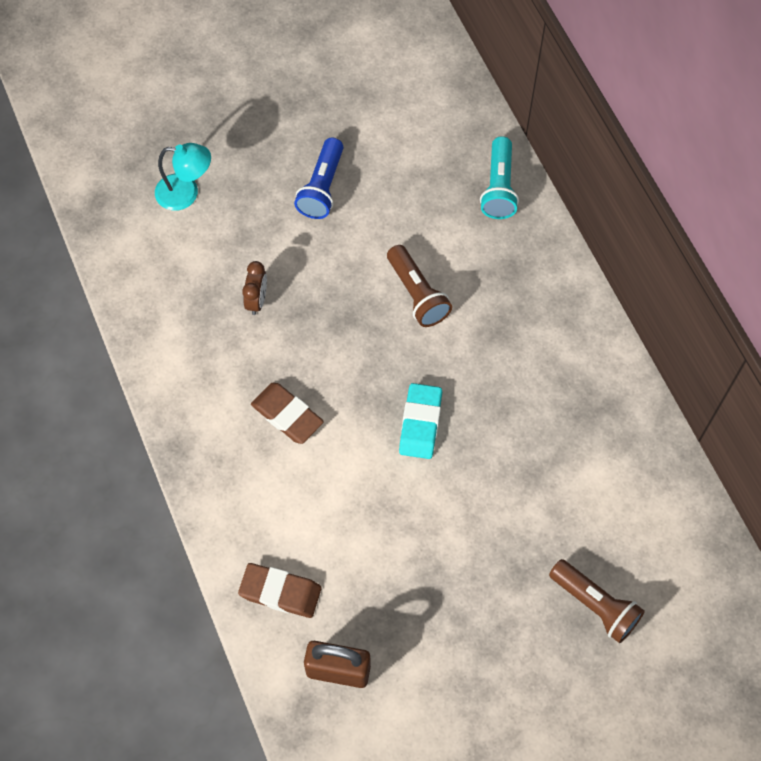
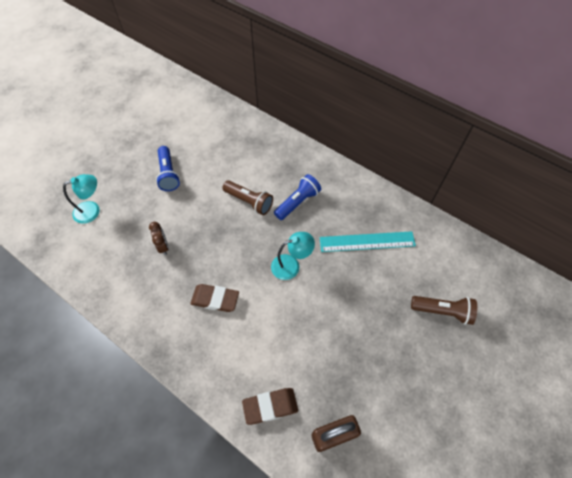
camera: 30 degrees left, 5 degrees down
(420, 423) = (291, 265): turquoise eraser -> turquoise lamp
(489, 332) = (297, 202): none -> blue flashlight
(499, 187) = (259, 135): turquoise flashlight -> none
(555, 448) = (367, 242): none -> turquoise ruler

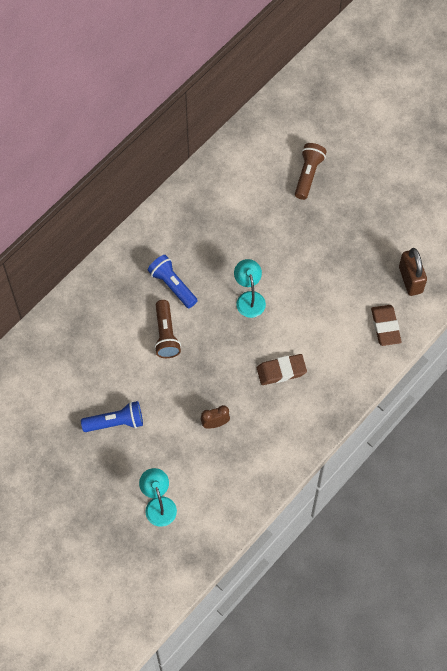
camera: 85 degrees left, 5 degrees up
(215, 299) = (281, 371): brown eraser -> brown eraser turned 60 degrees clockwise
(249, 202) = (166, 335): brown flashlight -> brown flashlight turned 135 degrees clockwise
(367, 242) = (228, 225): turquoise ruler -> none

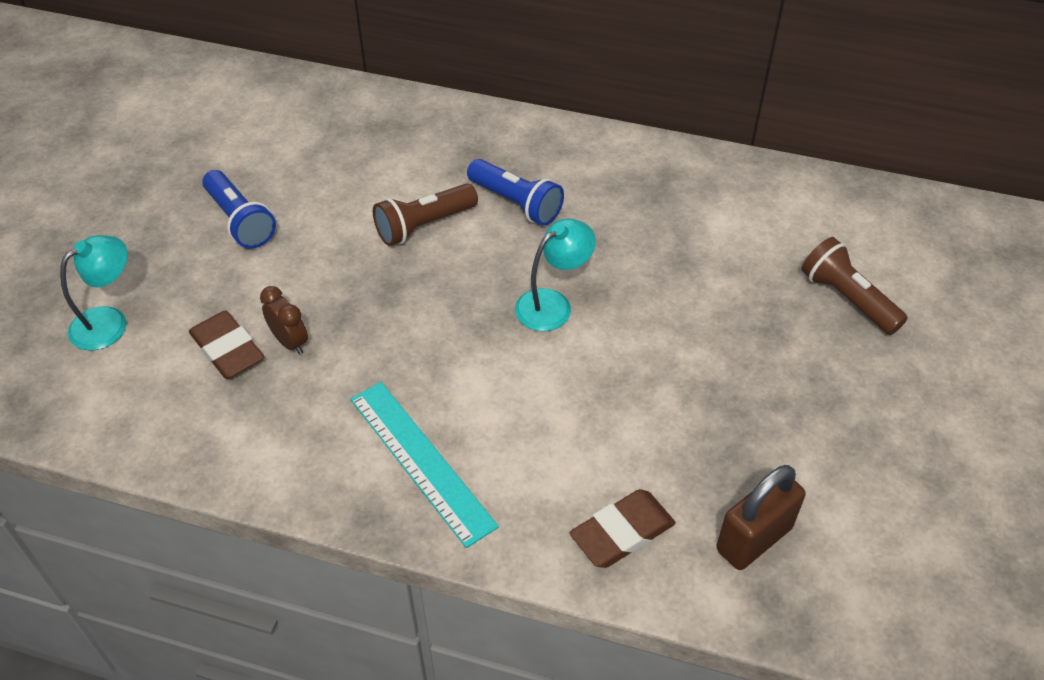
camera: 65 degrees right, 15 degrees down
(172, 285) = (516, 203): blue flashlight -> blue flashlight turned 105 degrees clockwise
(281, 371) = (436, 398): brown eraser -> brown eraser (227, 350)
(308, 175) = (847, 299): brown flashlight -> brown flashlight turned 120 degrees counterclockwise
(313, 390) = (421, 461): none -> turquoise ruler

